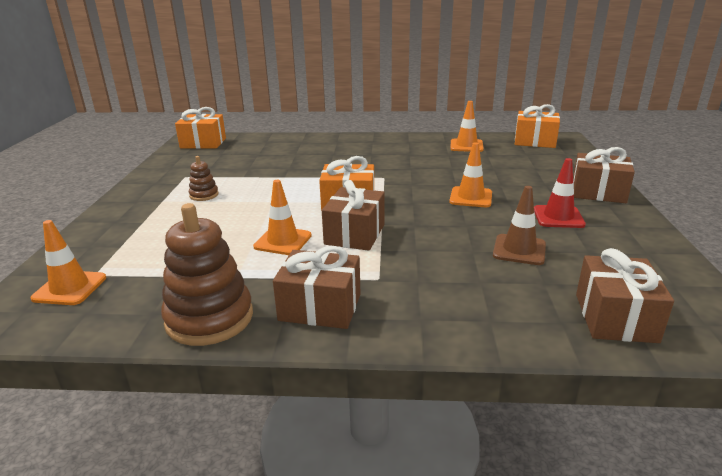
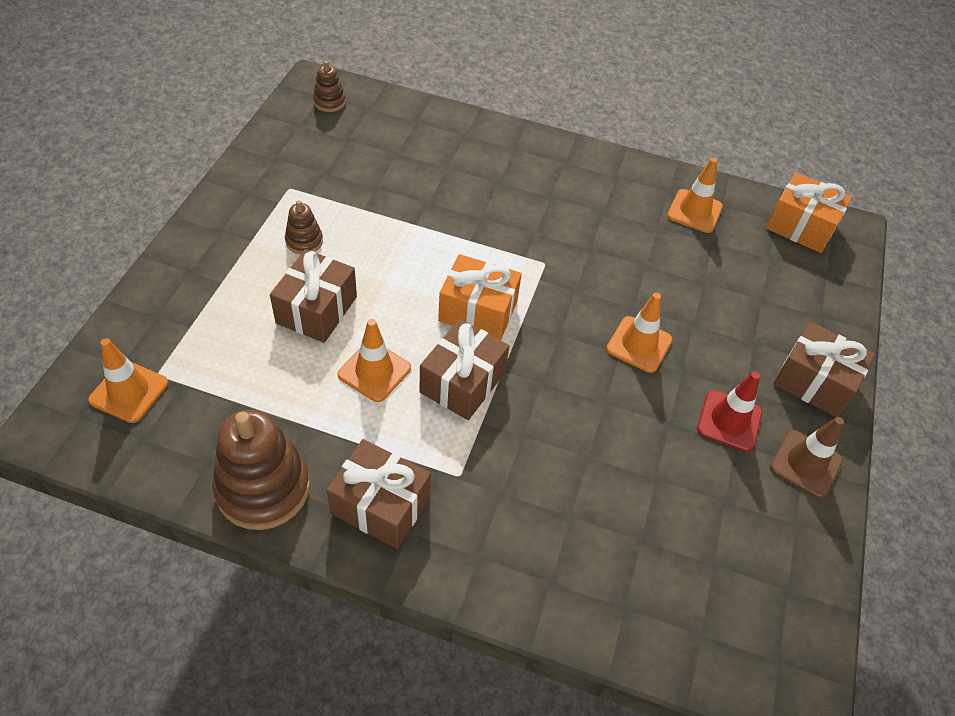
camera: 10 degrees right, 25 degrees up
(203, 143) = (329, 102): orange gift -> brown stacking toy
(519, 250) = (644, 472): brown traffic cone -> brown traffic cone (805, 464)
(615, 317) = (687, 620): brown gift -> brown gift (316, 310)

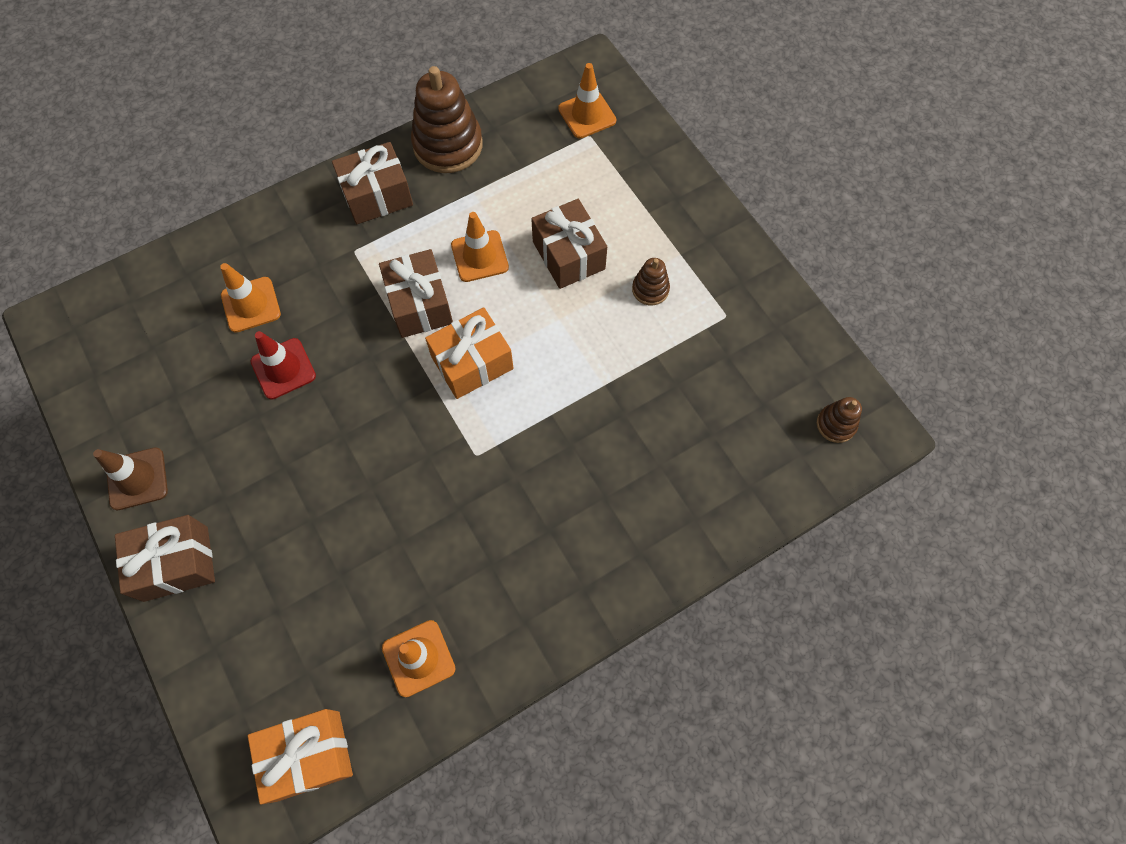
camera: 135 degrees right, 15 degrees up
(639, 344) = (335, 456): orange traffic cone -> orange traffic cone (251, 305)
(729, 421) = (217, 459): red traffic cone -> red traffic cone (283, 369)

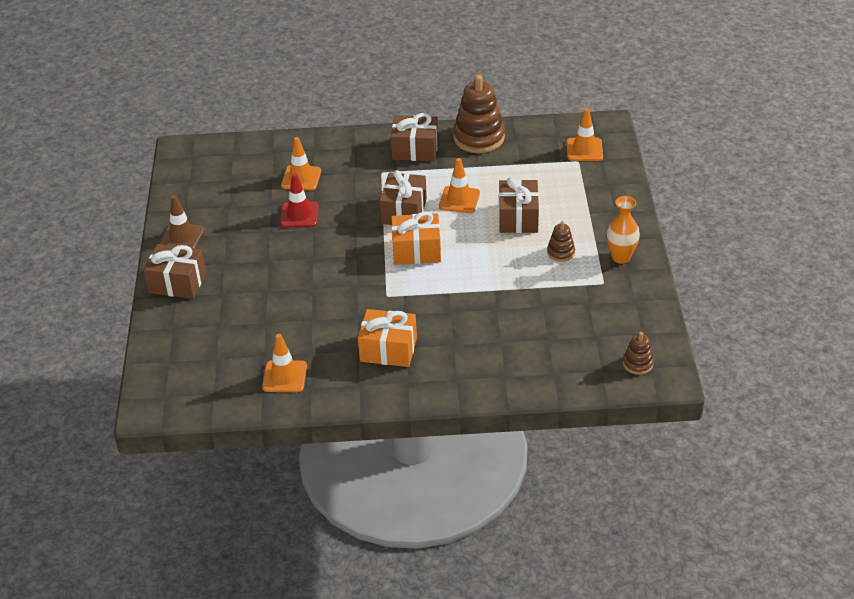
camera: 30 degrees right, 25 degrees down
(308, 755) = (192, 395): orange gift -> orange gift (388, 349)
(724, 266) = (621, 257): none -> orange vase

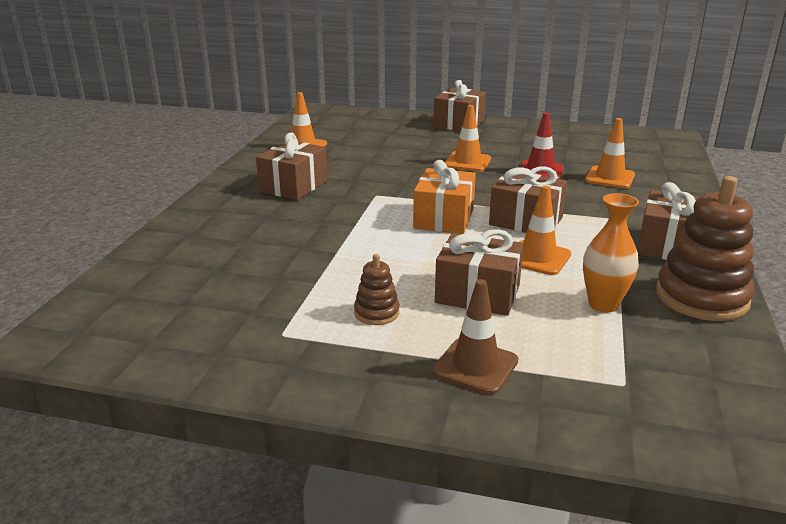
camera: 105 degrees right, 15 degrees down
(182, 237) = (524, 128): brown traffic cone -> brown traffic cone (475, 366)
(388, 349) = (293, 186): orange gift -> brown gift
(584, 150) = (663, 401): orange traffic cone -> orange traffic cone (467, 162)
(621, 257) = (327, 366): orange vase -> orange vase (603, 304)
(638, 364) = (98, 324): brown stacking toy -> none

